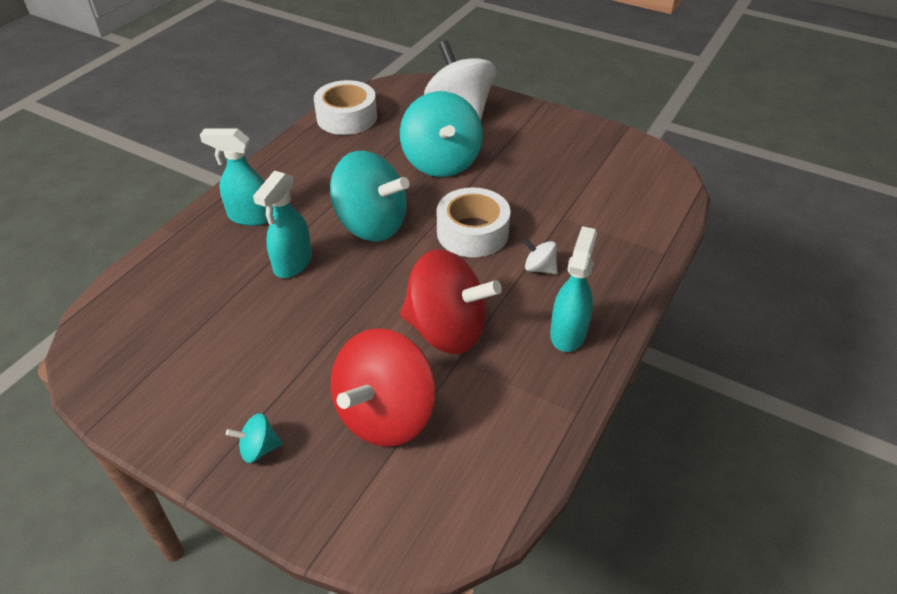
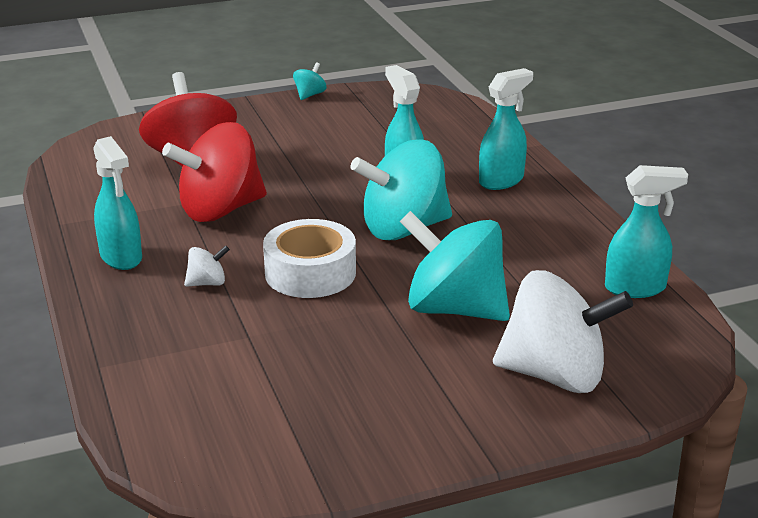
camera: 130 degrees right, 15 degrees down
(258, 449) = (241, 119): turquoise spinning top -> turquoise spinning top (309, 95)
(347, 117) = (636, 288): white tape -> turquoise spray bottle

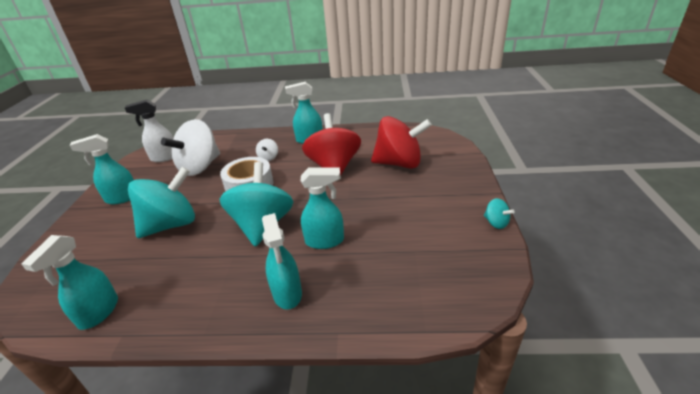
camera: 115 degrees right, 5 degrees up
(249, 431) = (164, 157): none -> white spray bottle
(425, 407) = (122, 198): none -> turquoise spray bottle
(555, 375) = (86, 243): white spinning top -> white spinning top (200, 167)

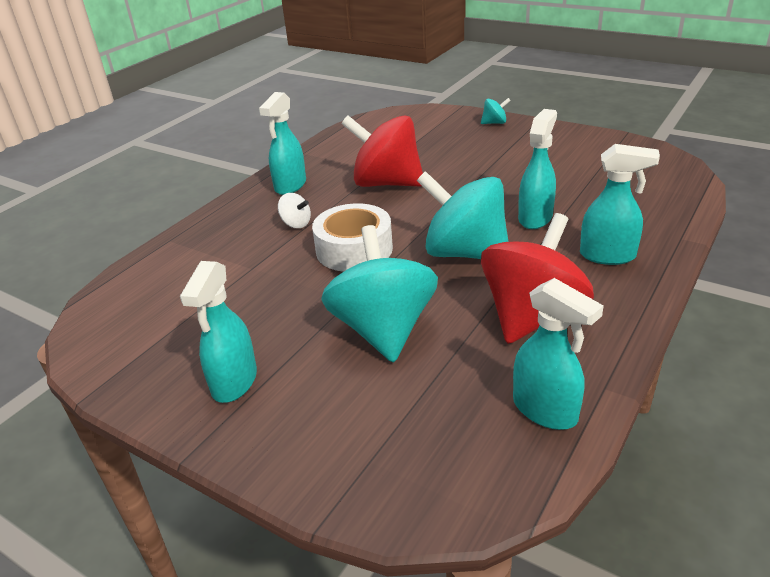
camera: 60 degrees left, 0 degrees up
(164, 157) = (143, 324): white spray bottle -> none
(200, 167) = (237, 287): white spinning top -> none
(399, 163) = (430, 146): red spinning top -> red spinning top (532, 316)
(496, 223) = (584, 131): turquoise spinning top -> turquoise spinning top (494, 123)

